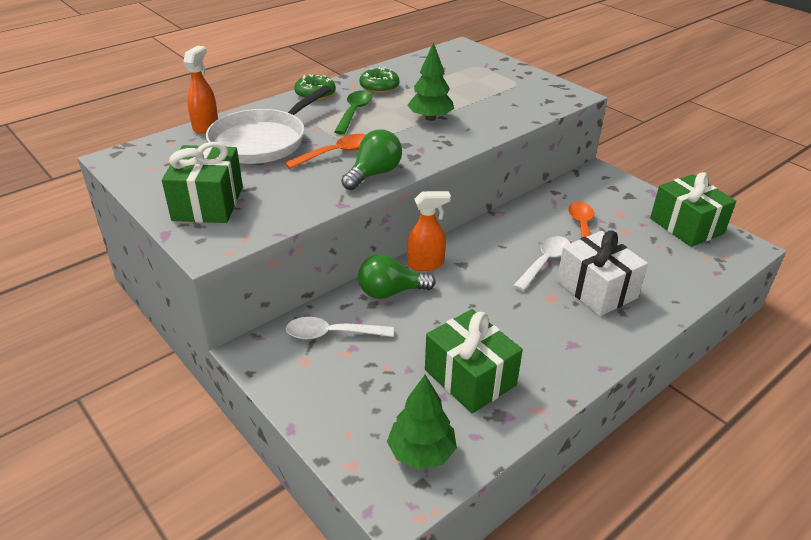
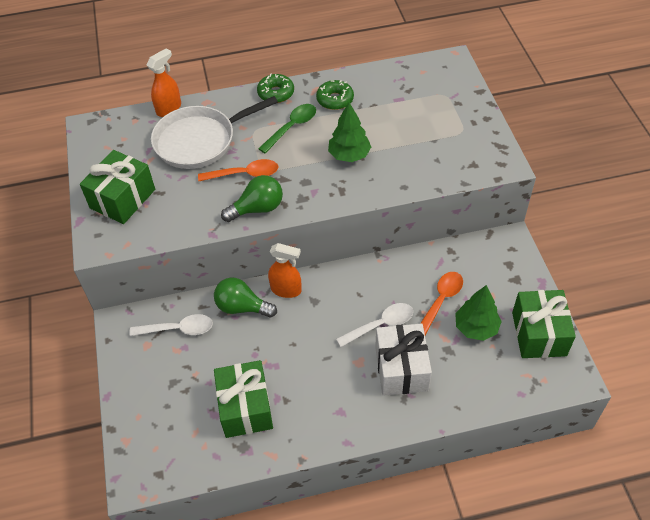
camera: 30 degrees right, 15 degrees up
(332, 334) = (178, 329): white spoon -> white spoon turned 150 degrees clockwise
(421, 452) = (173, 452): green tree -> green tree (476, 327)

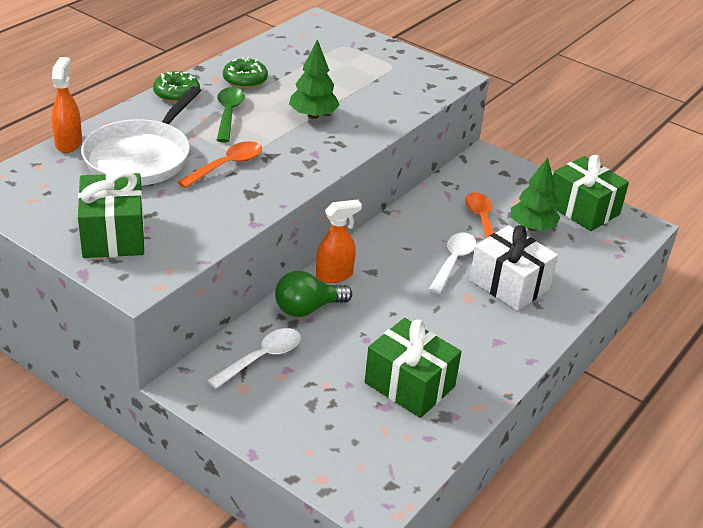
camera: 45 degrees left, 15 degrees down
(257, 209) = (276, 186): green light bulb -> none

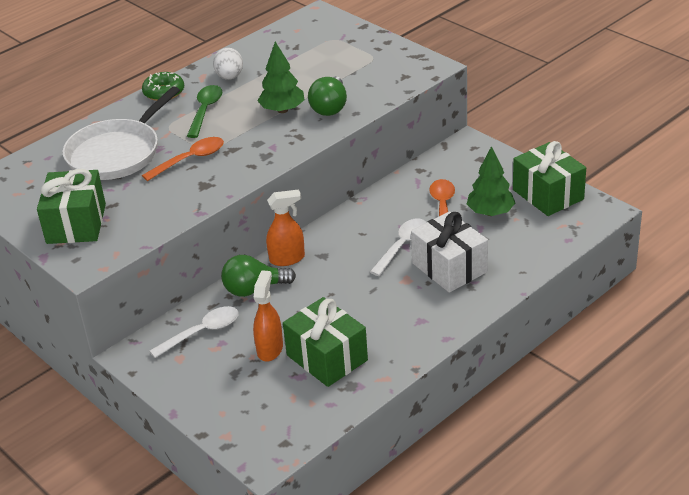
camera: 15 degrees right, 0 degrees up
(68, 143) = (58, 142): orange spray bottle -> orange spray bottle (270, 349)
(245, 80) = (229, 77): green donut -> white egg
(363, 114) = (330, 107): none -> green light bulb

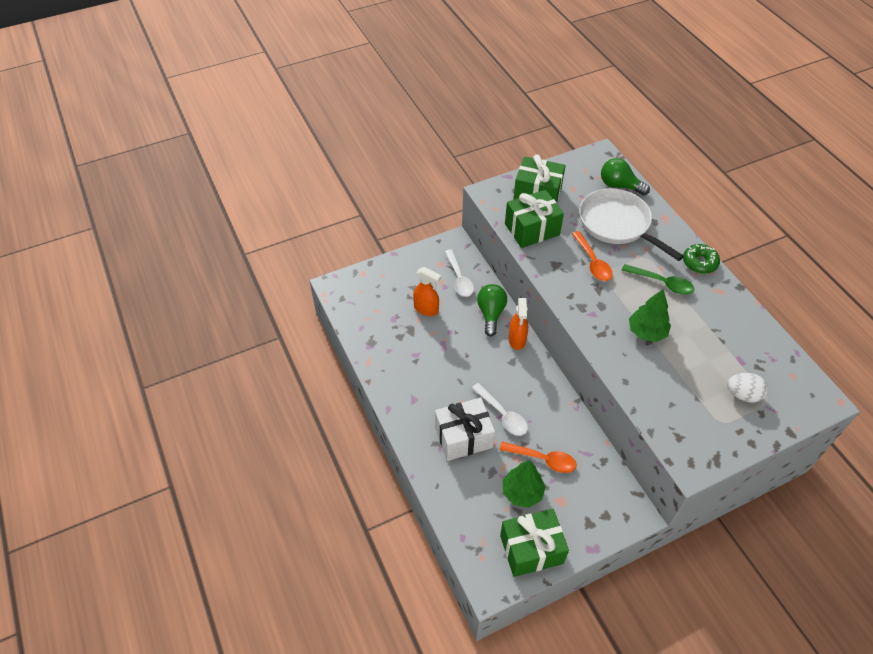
camera: 105 degrees right, 15 degrees up
(229, 77) = (713, 308): white egg -> white egg (743, 394)
(327, 358) = (403, 336): green gift -> green gift (532, 229)
(330, 107) = (640, 365): green light bulb -> green light bulb (619, 186)

